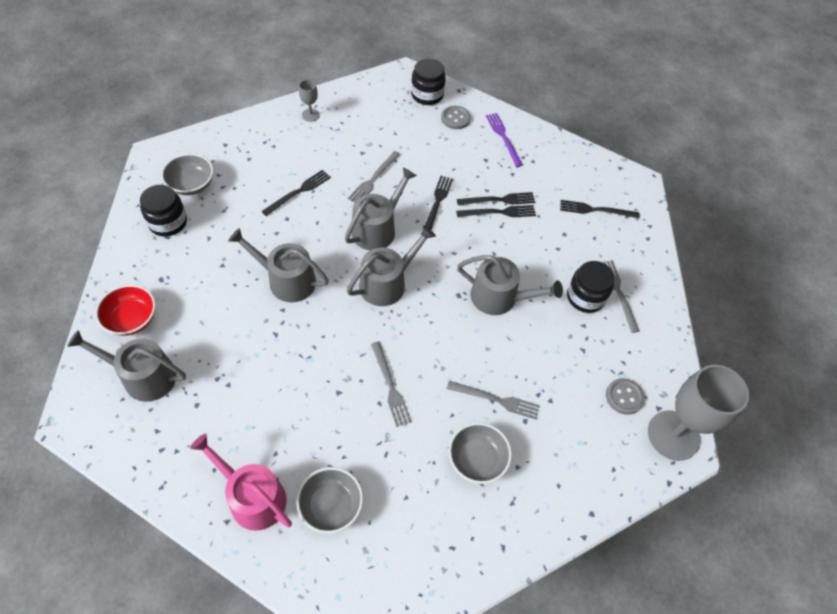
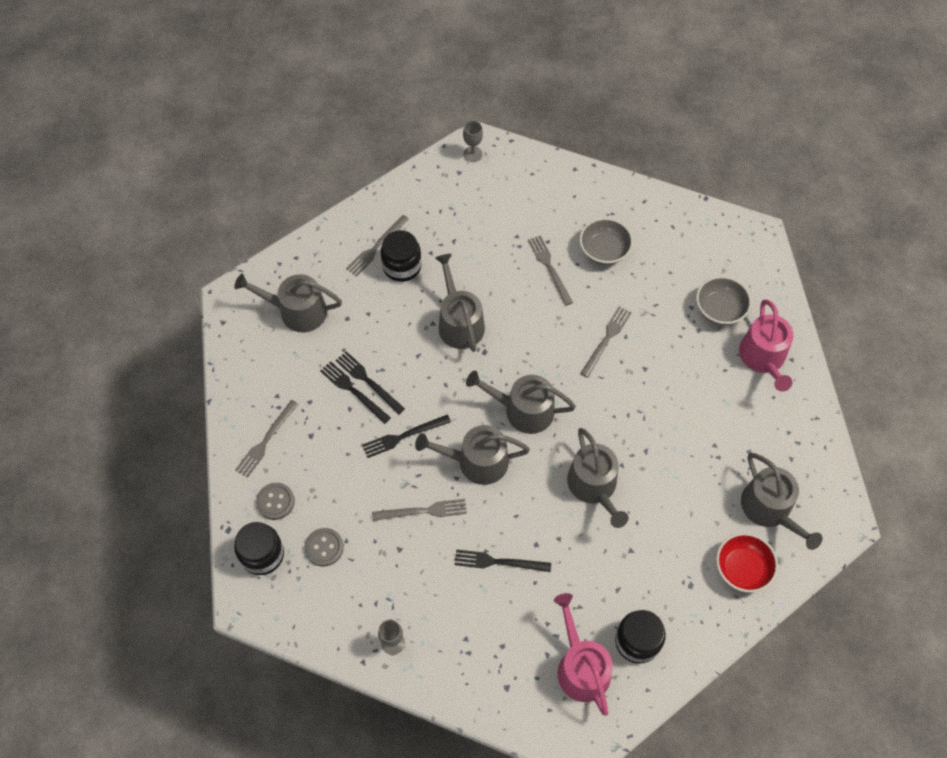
camera: 125 degrees left, 5 degrees up
(191, 184) = (580, 666): grey bowl -> pink watering can
(503, 137) = (266, 440): purple fork -> grey fork
(595, 210) = (297, 311): black fork -> grey watering can
(624, 397) = (470, 195): grey button -> grey button (324, 547)
(673, 435) = (472, 154): grey goblet -> grey goblet, size x0.44

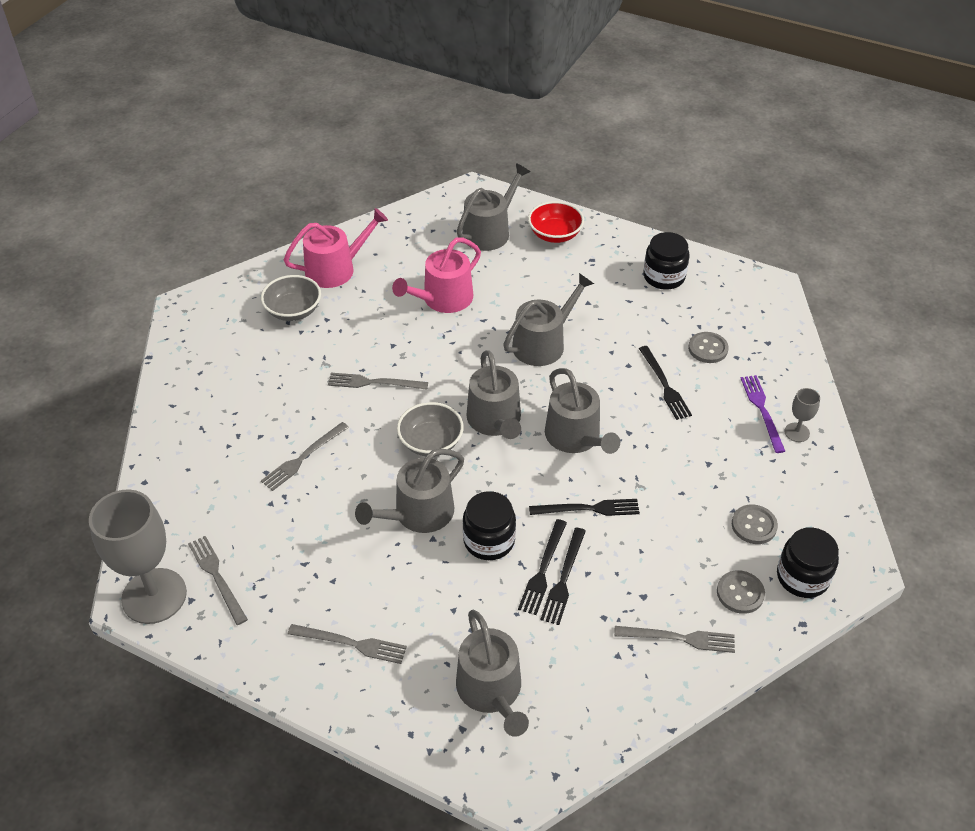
camera: 115 degrees left, 15 degrees down
(402, 266) = (367, 602): black jar -> black jar (489, 540)
(403, 436) = (588, 509): black fork -> black fork turned 45 degrees counterclockwise
(423, 511) = (657, 459): grey fork -> grey fork (217, 577)
(430, 628) = (762, 410): none -> purple fork
(472, 154) = (154, 596): grey goblet -> grey goblet, size x2.28
(524, 625) = (708, 349): none -> grey button
(580, 666) = (712, 303): pink watering can -> pink watering can (443, 299)
(604, 250) = (257, 418): grey bowl -> grey bowl (431, 442)

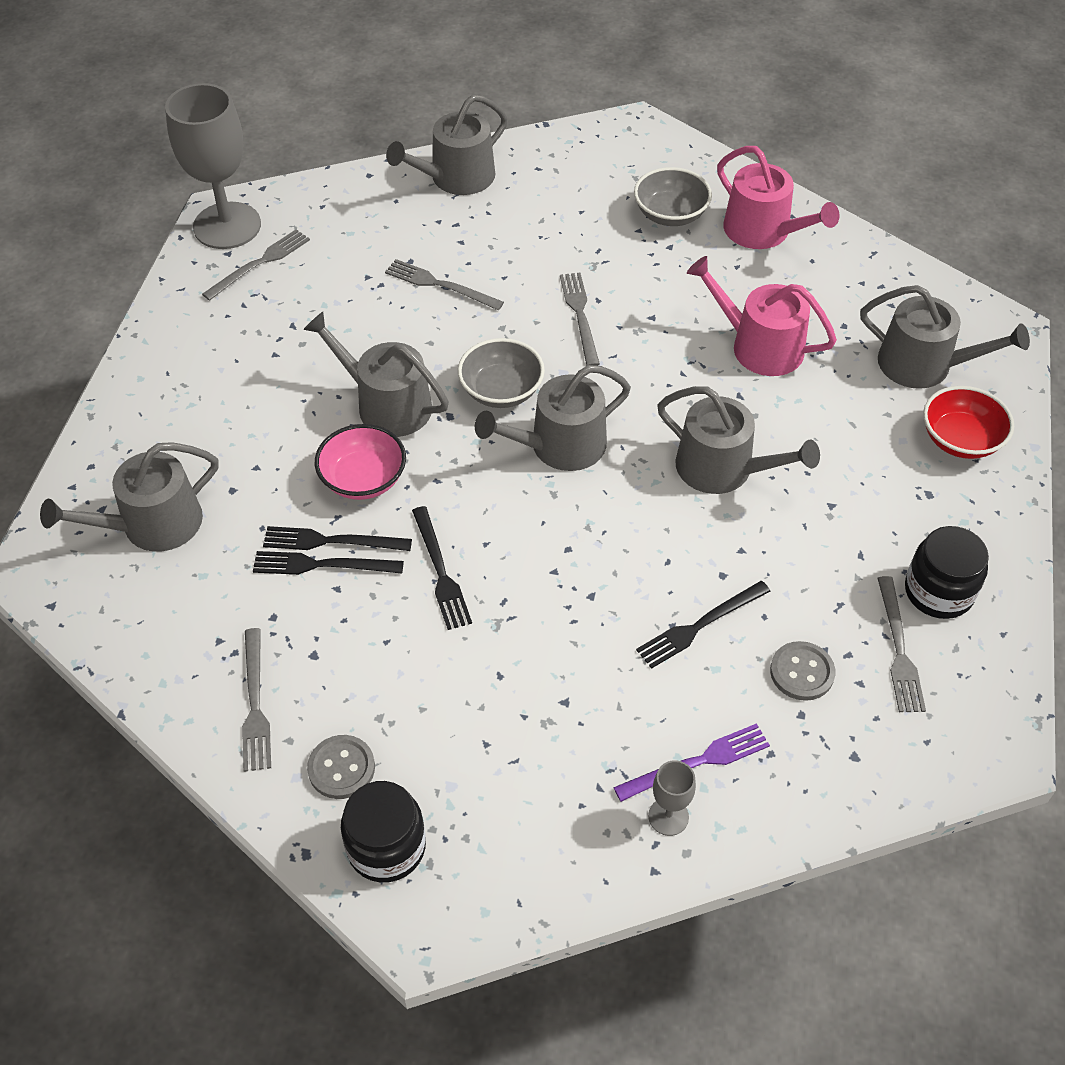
camera: 75 degrees right, 5 degrees up
(351, 643) = (195, 390): grey fork -> grey fork (899, 649)
(489, 540) = (363, 479): black jar -> pink bowl
(576, 437) = (560, 537): grey watering can -> grey watering can (455, 178)
(754, 525) = (464, 773): grey button -> none

